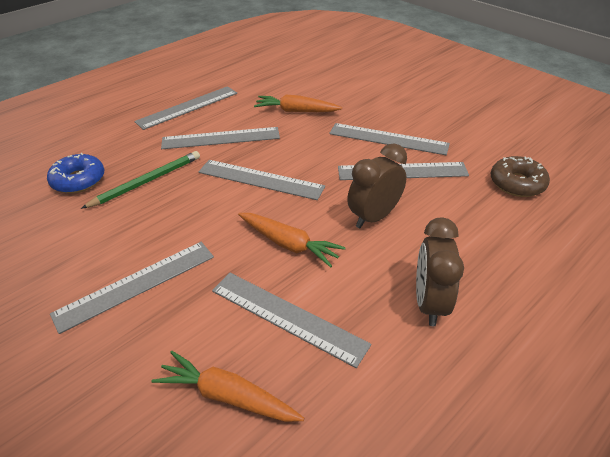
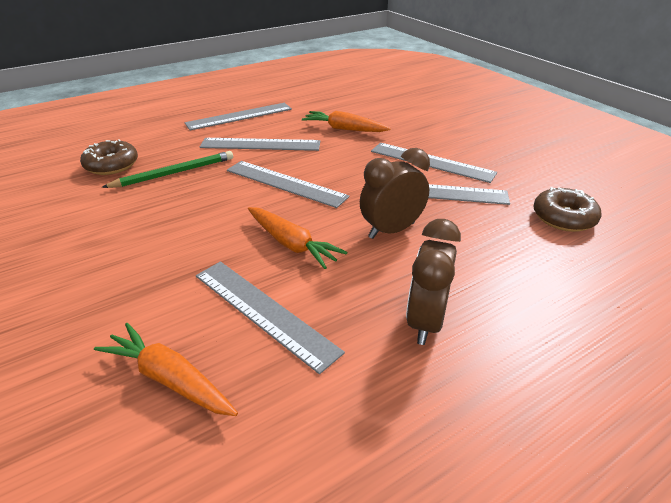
camera: 10 degrees right, 5 degrees down
(78, 180) = (112, 165): blue donut -> brown donut
(136, 284) = (124, 260): grey ruler -> none

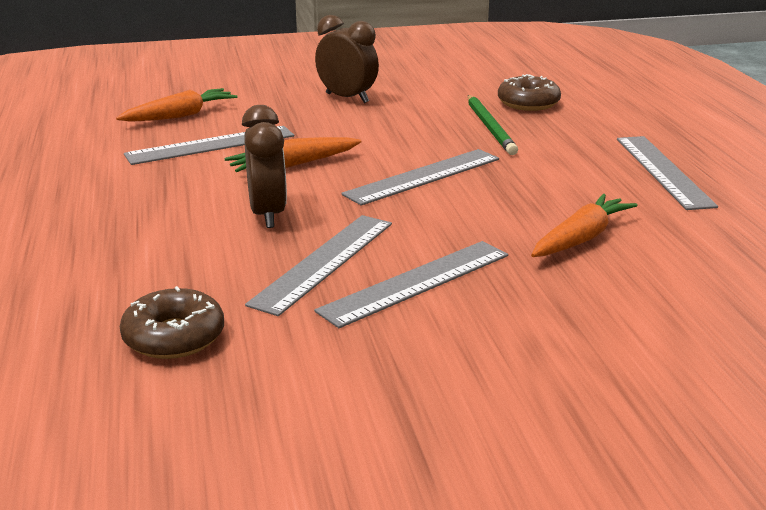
camera: 110 degrees right, 10 degrees down
(260, 144) = (548, 174): grey ruler -> none
(425, 321) = (121, 200): brown clock -> brown clock (347, 98)

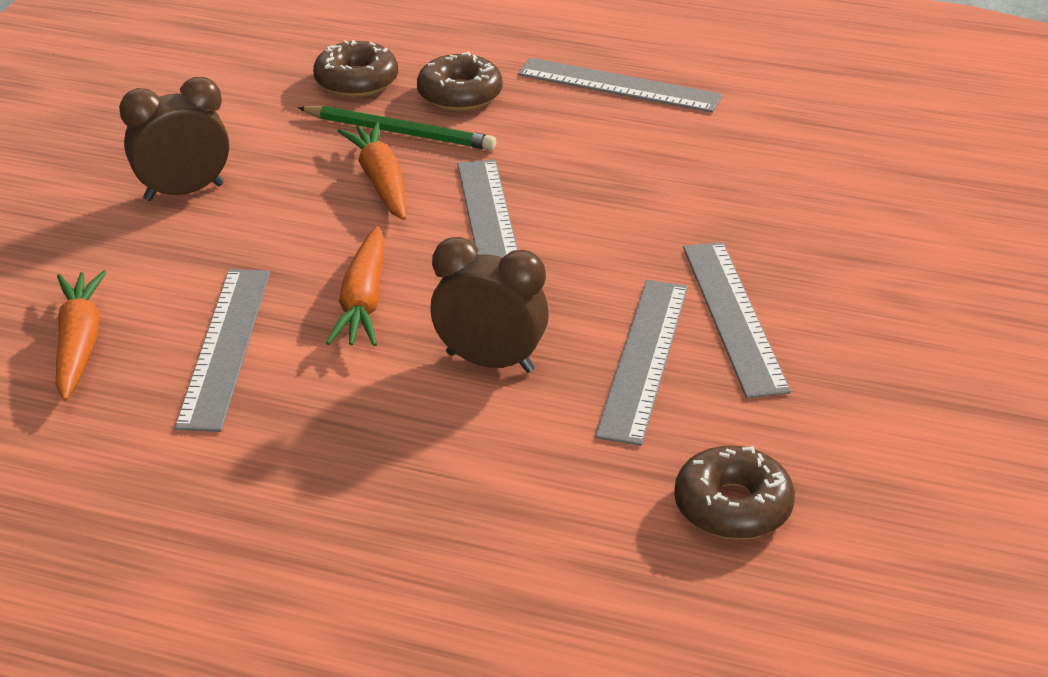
camera: 60 degrees left, 10 degrees up
(324, 262) = (644, 359): grey ruler -> grey ruler turned 45 degrees clockwise
(562, 131) = (460, 95): none -> brown donut
(581, 238) = (720, 190): orange carrot -> orange carrot (381, 182)

